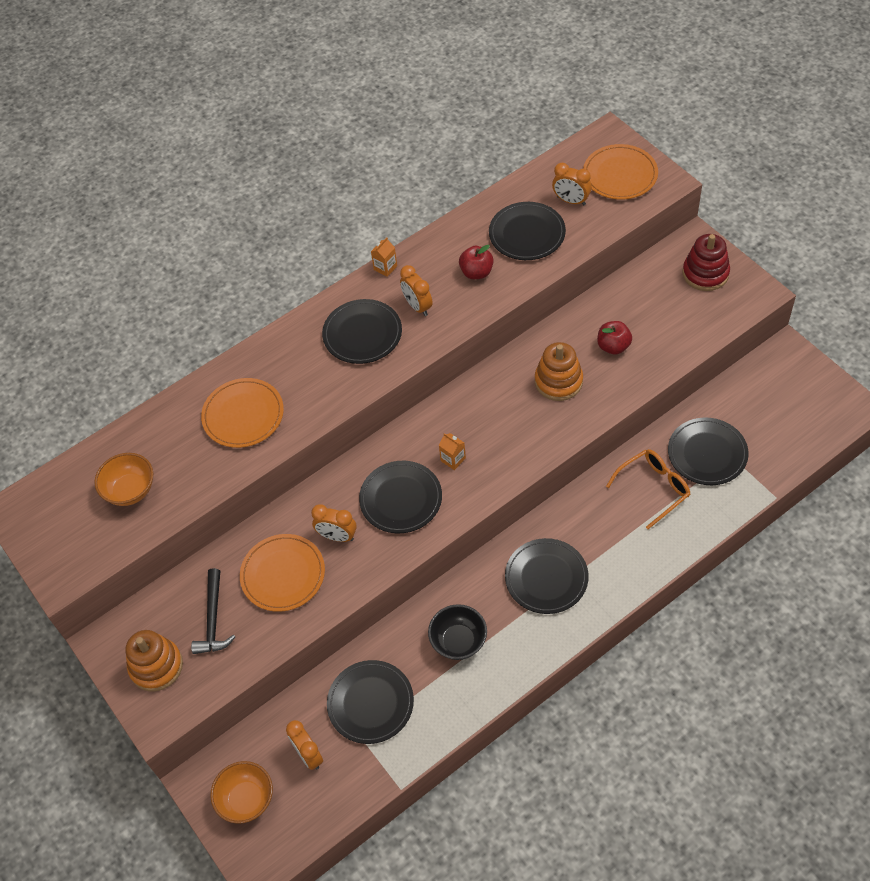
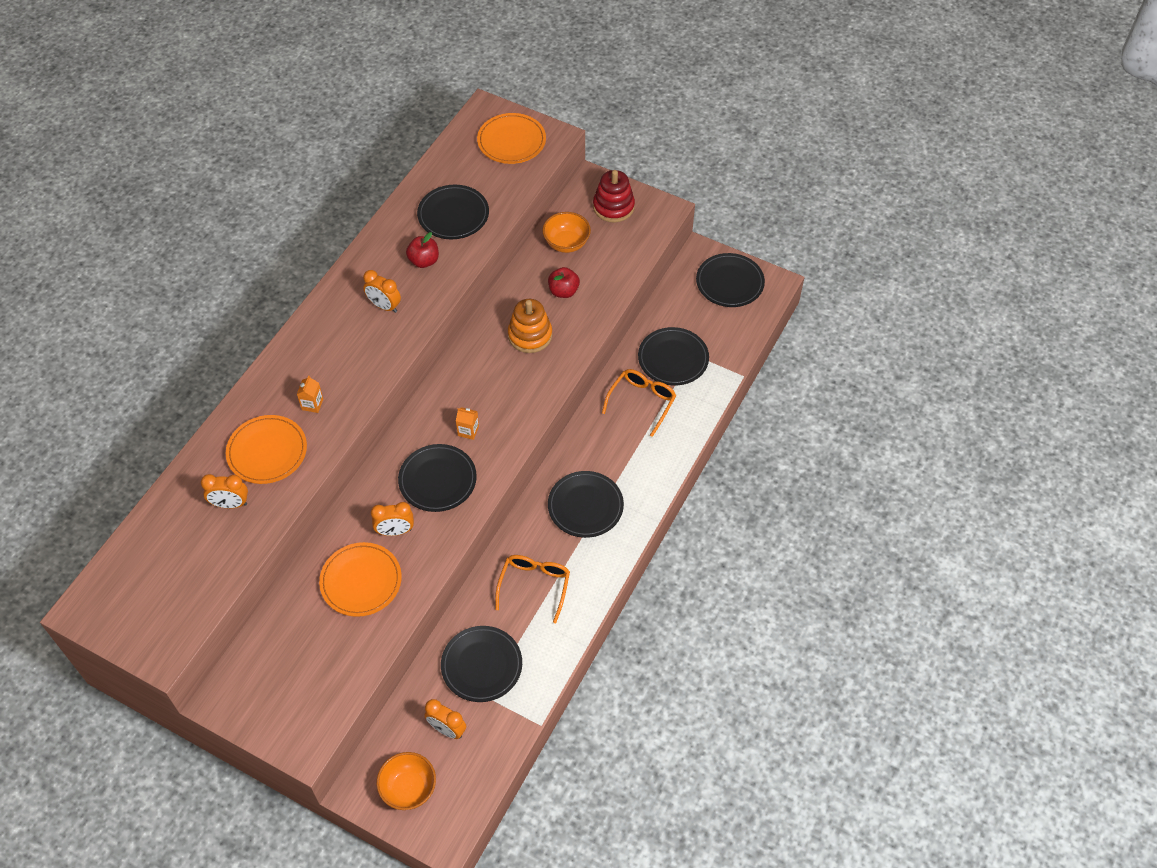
camera: 30 degrees left, 0 degrees up
(130, 490) = (190, 553): orange bowl -> orange bowl (566, 243)
(156, 666) = (280, 703): orange stacking toy -> none
(213, 619) = (314, 643): black hammer -> none
(362, 334) = (345, 345): black plate -> black plate (729, 282)
(385, 268) = (338, 281): orange carton -> orange carton (312, 404)
(458, 641) = (534, 585): black bowl -> orange glasses
(571, 201) = (479, 175): orange clock -> orange clock (230, 504)

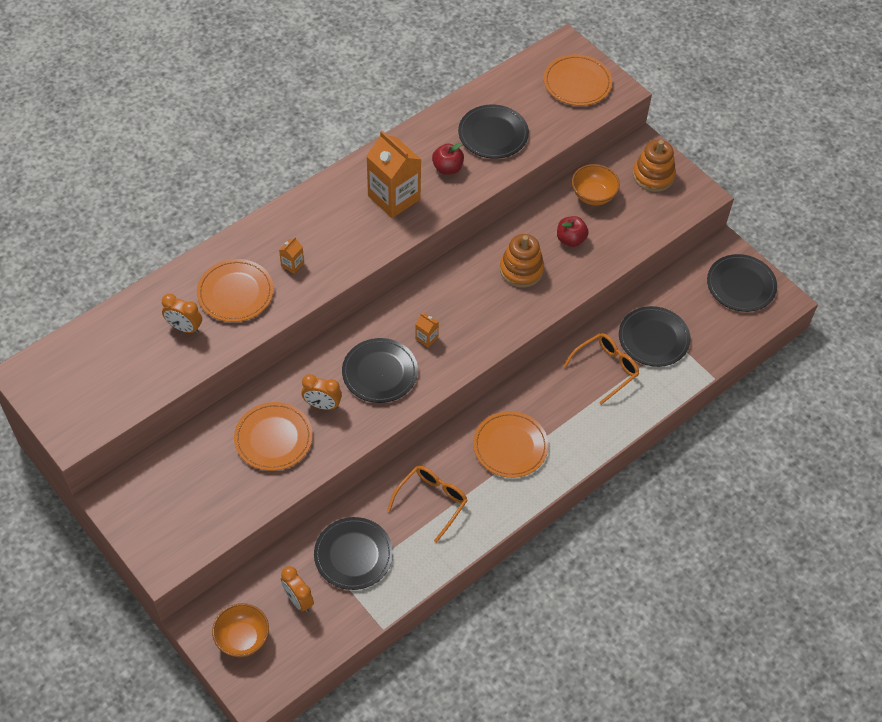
camera: 20 degrees right, 0 degrees up
(384, 306) = (394, 197): orange clock -> orange carton
(585, 506) = (510, 446): black plate -> orange plate
(613, 207) = (653, 176): red stacking toy -> orange stacking toy

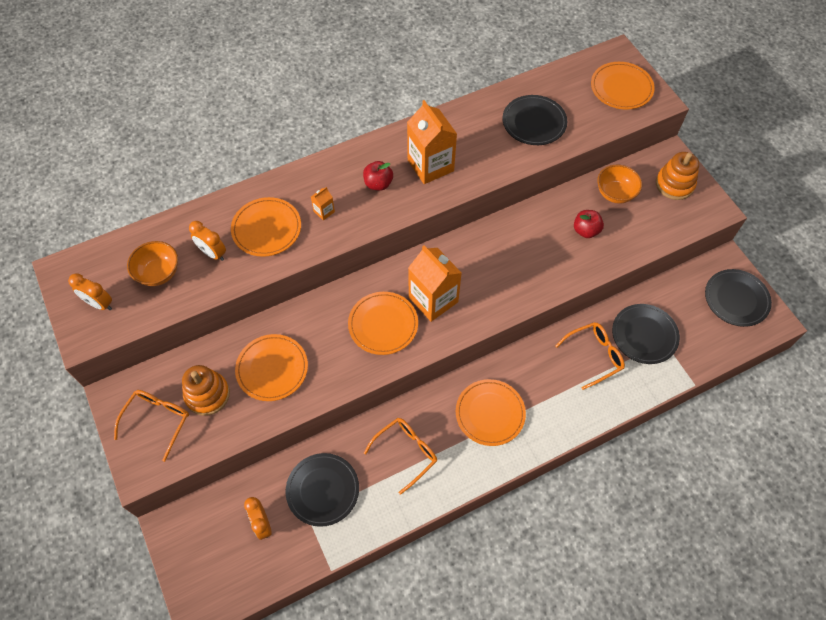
camera: 15 degrees right, 5 degrees up
(165, 512) = (157, 420): none -> orange glasses
(242, 638) = (203, 551): orange bowl -> orange bowl (158, 273)
(322, 405) = (324, 345): orange clock -> orange clock (99, 304)
(380, 372) = (383, 324): black plate -> orange plate
(426, 338) = (433, 299): orange carton -> orange carton, size x2.34
(447, 168) = (485, 146): red apple -> red apple (378, 184)
(521, 270) = (534, 251): orange stacking toy -> orange stacking toy (207, 394)

